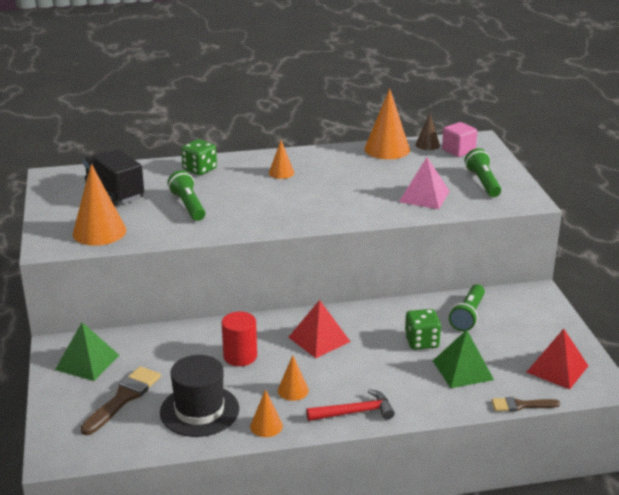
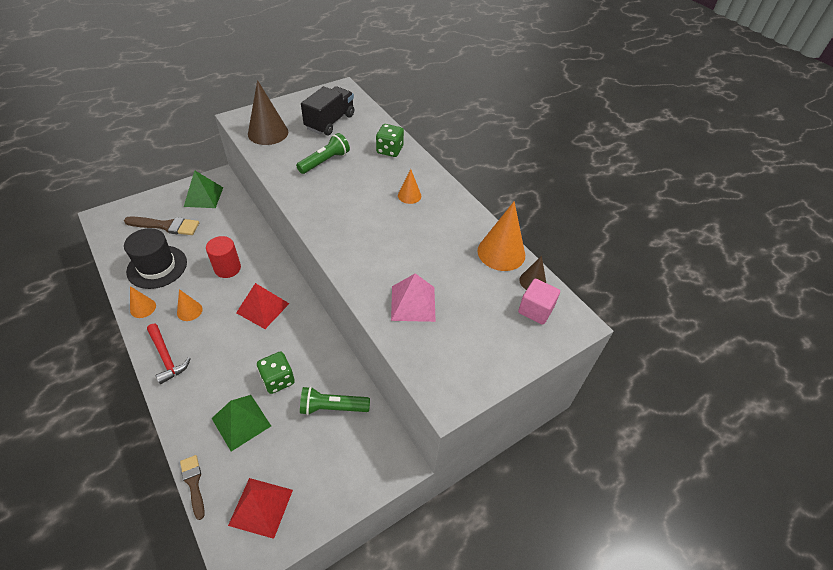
camera: 65 degrees right, 20 degrees up
(99, 232) = (268, 133): orange cone -> brown cone
(483, 183) = (470, 347): green flashlight -> none

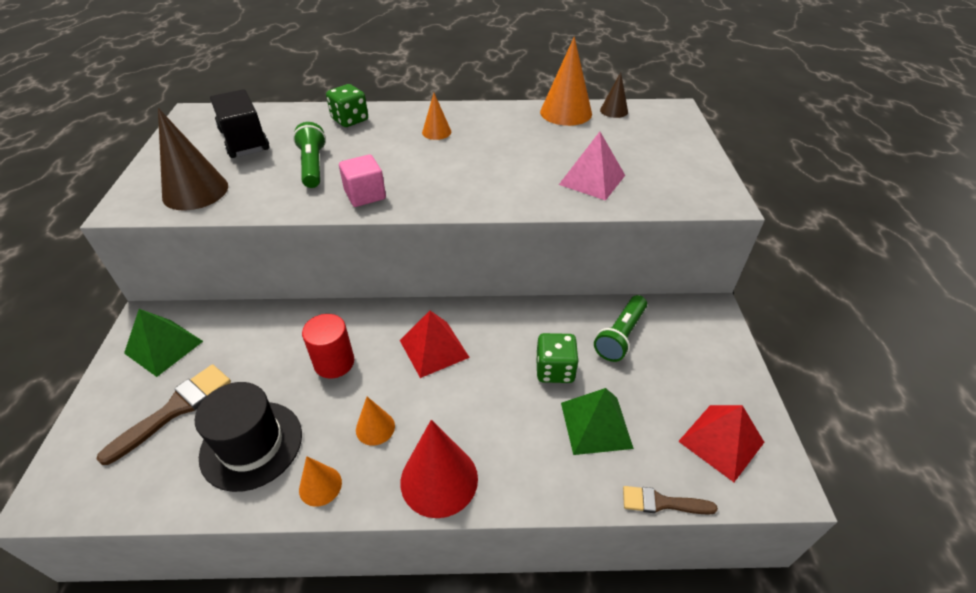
camera: 55 degrees left, 5 degrees down
(166, 357) = (439, 479): red hammer -> red cone
(535, 310) = (648, 121): pink cube -> pink cube (365, 195)

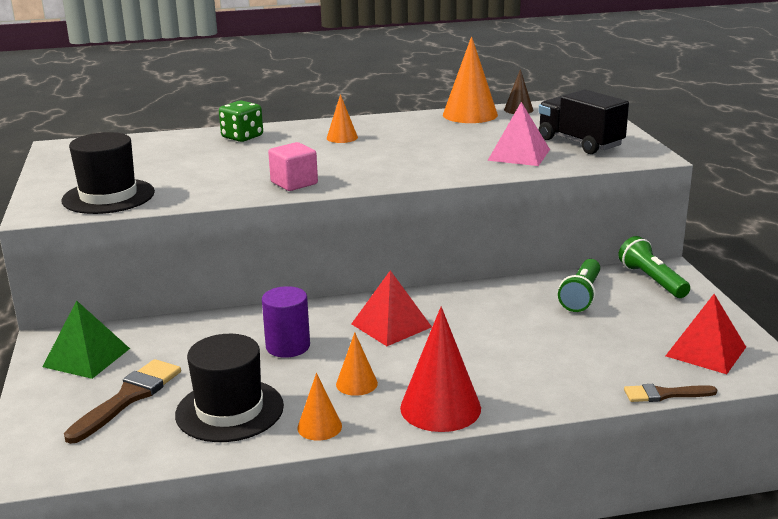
camera: 10 degrees left, 20 degrees down
(195, 191) = (108, 196): brown cone -> black hat
(244, 140) = (135, 160): black truck -> black truck (580, 143)
(313, 166) = (224, 170): green flashlight -> green flashlight (652, 280)
(334, 362) = (288, 346): red cylinder -> purple cylinder
(554, 370) = (524, 325): green dice -> none
(596, 425) = (581, 355): green pyramid -> none

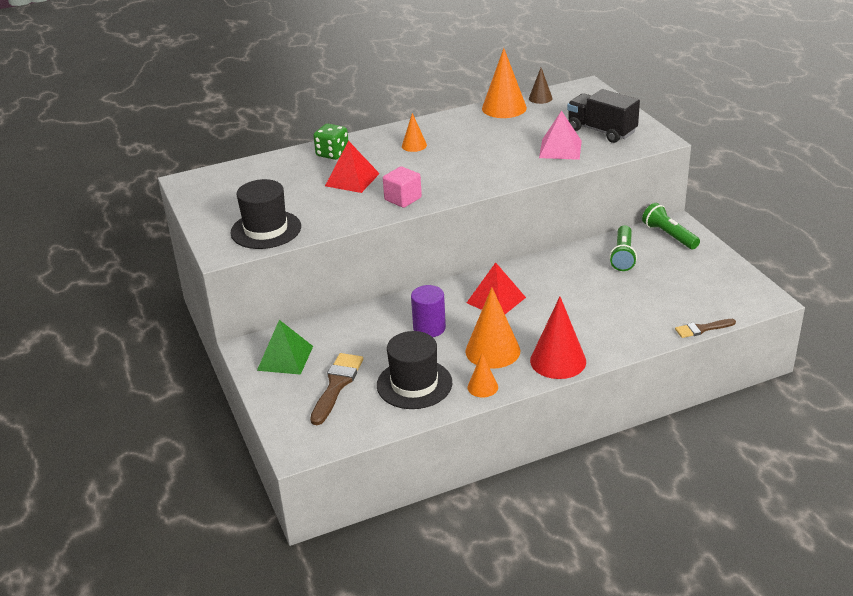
camera: 10 degrees left, 10 degrees up
(356, 384) = (492, 351): orange cone -> orange cone, size x1.86
(705, 351) = (721, 291): red pyramid -> red pyramid (352, 179)

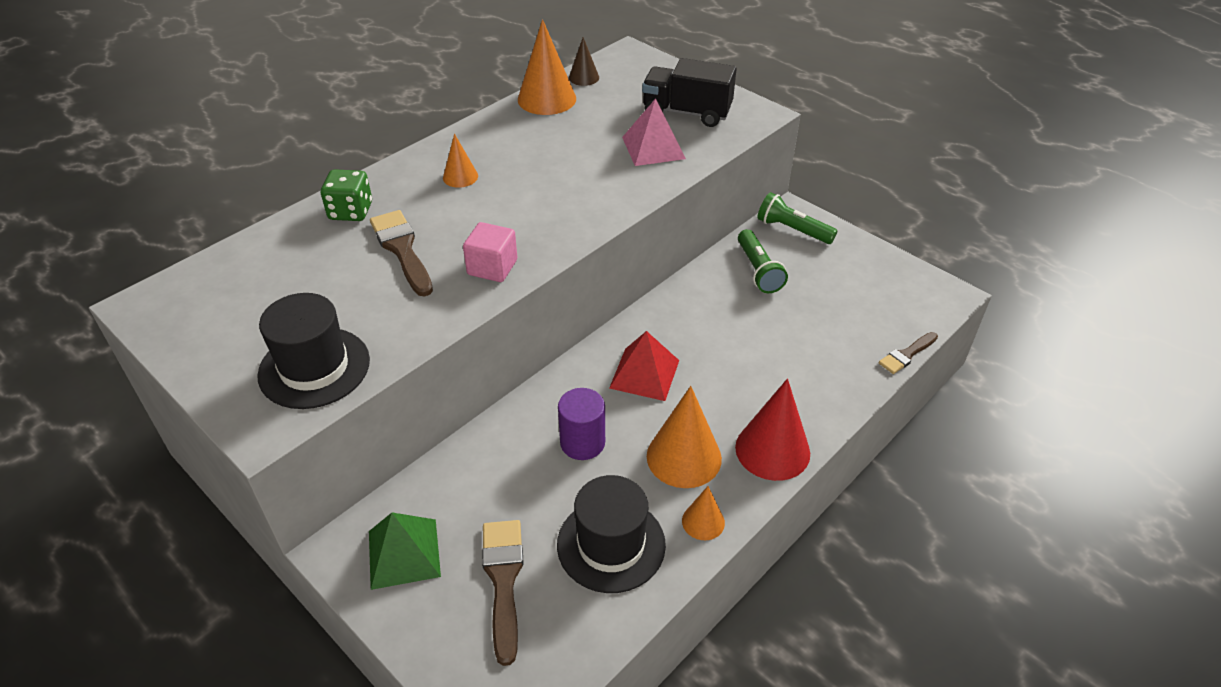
camera: 25 degrees left, 10 degrees up
(352, 179) = (402, 249): red pyramid -> brown brush

